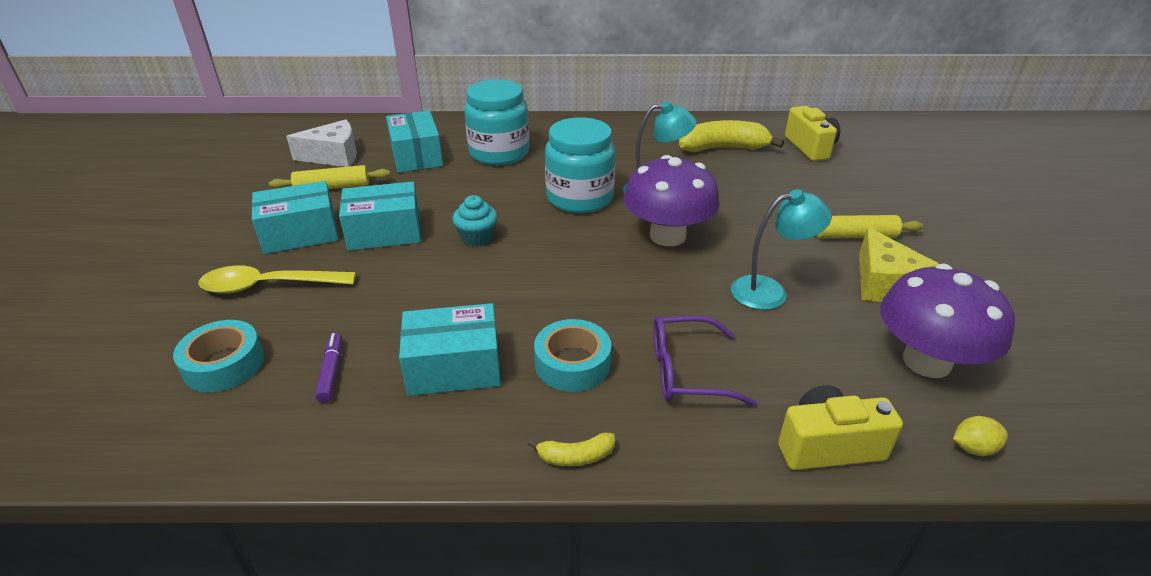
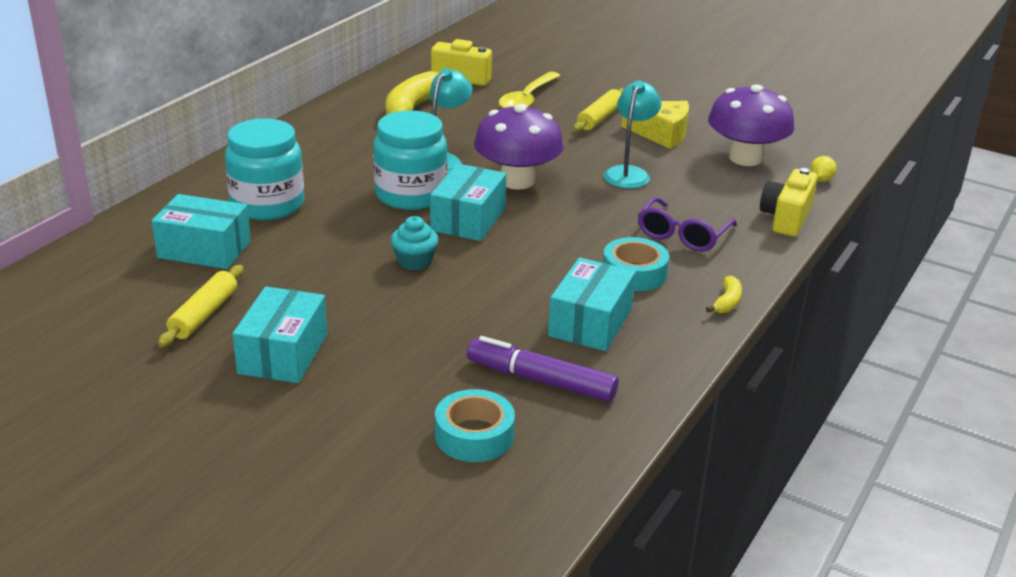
camera: 60 degrees left, 5 degrees down
(269, 286) = (366, 390): yellow spoon -> yellow spoon (527, 99)
(331, 371) = (541, 380): purple marker -> purple marker, size x1.84
(334, 156) = (125, 298): white cheese -> none
(384, 232) = (344, 305): turquoise box -> turquoise box (468, 219)

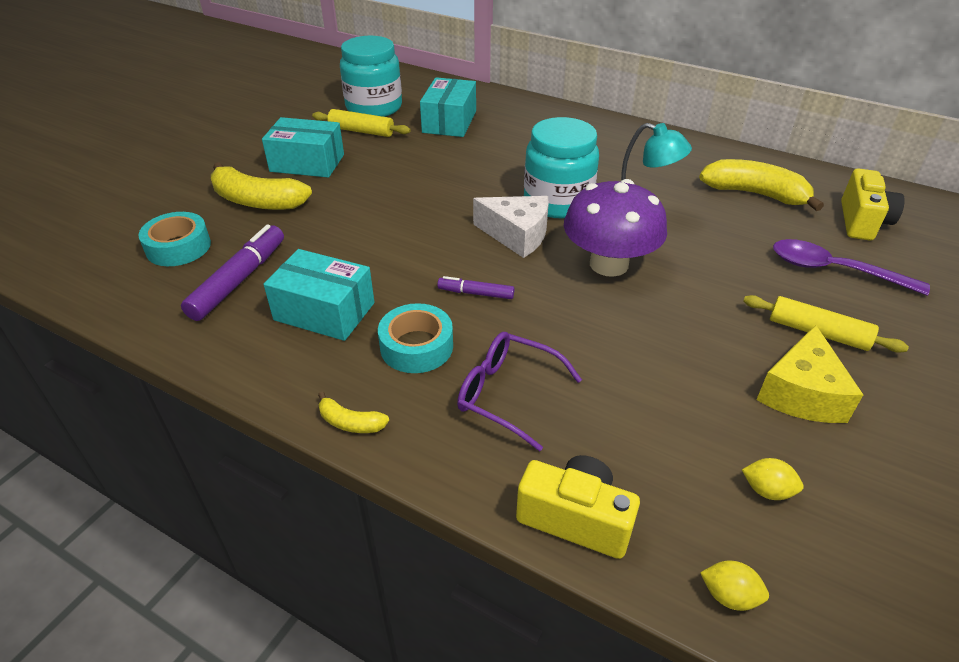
camera: 90 degrees right, 10 degrees up
(267, 205) = (522, 138): turquoise jar -> turquoise jar (374, 107)
(375, 385) = (257, 201): none -> yellow banana
(414, 261) = (436, 209): turquoise cupcake -> none
(468, 219) = (517, 235): turquoise box -> white cheese
(527, 99) = (834, 270): yellow spoon -> purple spoon
(559, 243) = (476, 293): none -> purple marker
(629, 173) = (662, 354): turquoise lamp -> none
(745, 158) = (767, 490): purple mushroom -> yellow lemon

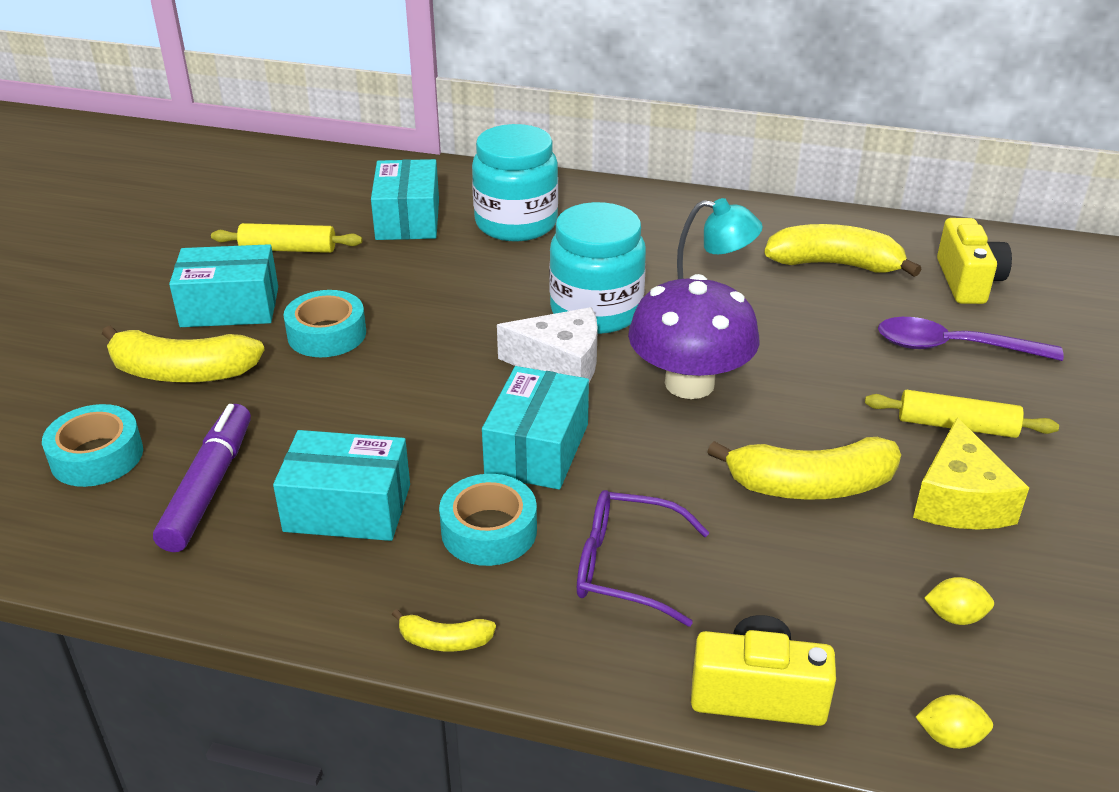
camera: 15 degrees left, 5 degrees down
(362, 190) = (327, 334): none -> turquoise tape
(374, 107) = (291, 211): turquoise jar -> turquoise jar (516, 223)
(476, 293) = (537, 449): purple marker -> turquoise box
(678, 358) = (811, 486): none -> yellow banana

